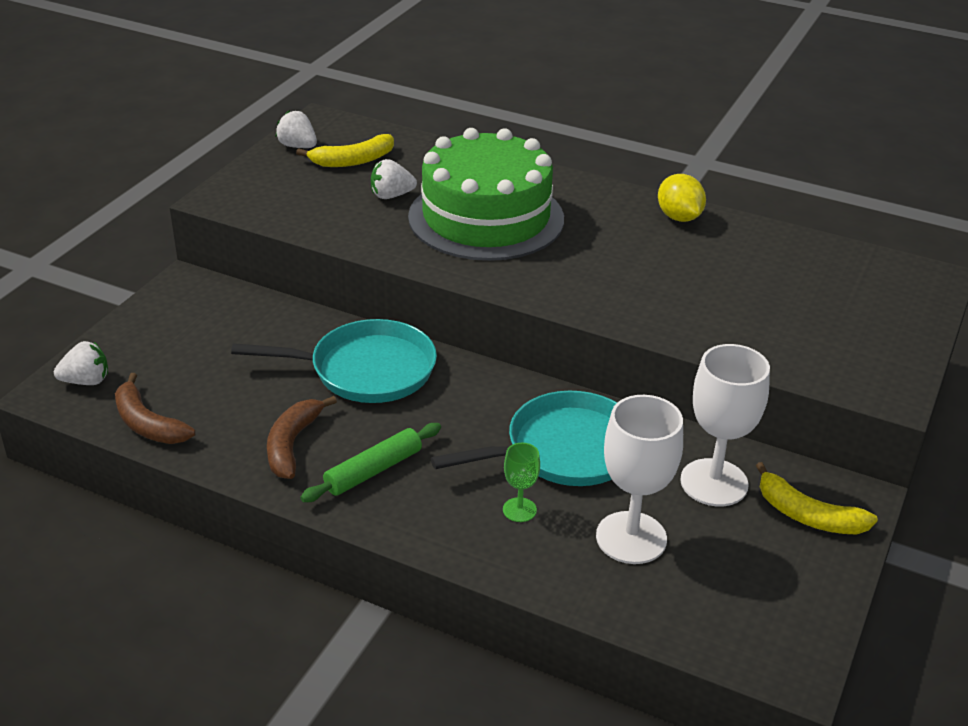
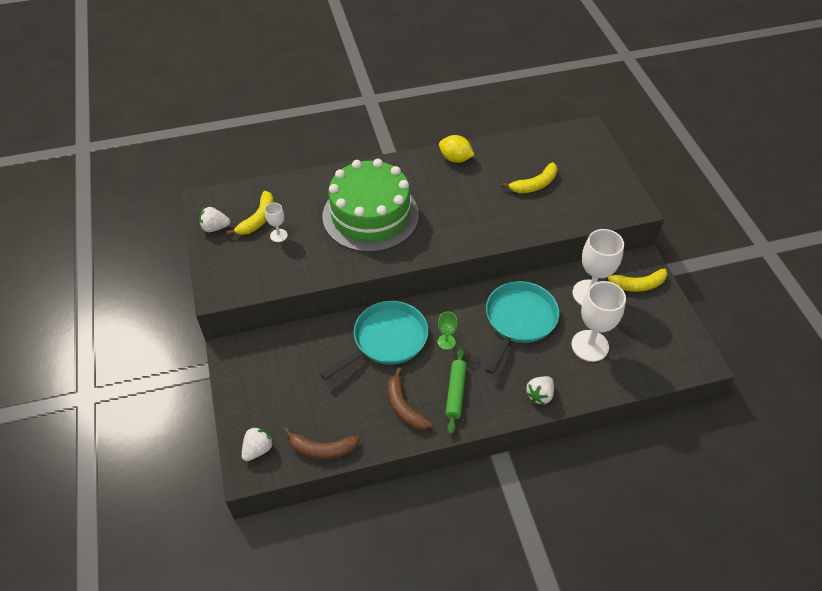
camera: 40 degrees left, 15 degrees up
(353, 184) = (278, 235): none -> white goblet
(391, 195) = (307, 230): white strawberry -> white strawberry (539, 395)
(519, 510) = (535, 365): green goblet -> green goblet (446, 342)
(758, 293) = (534, 184): none -> yellow banana

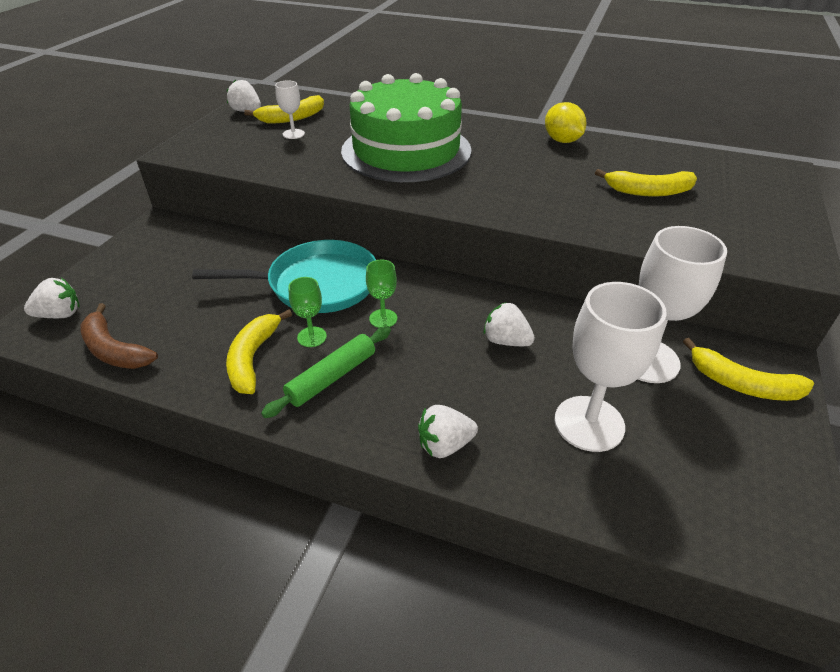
camera: 35 degrees right, 10 degrees down
(404, 407) = (253, 358): brown banana -> yellow banana
(421, 375) = (312, 337): none -> green goblet
(519, 320) = (506, 341): turquoise pan -> white strawberry

